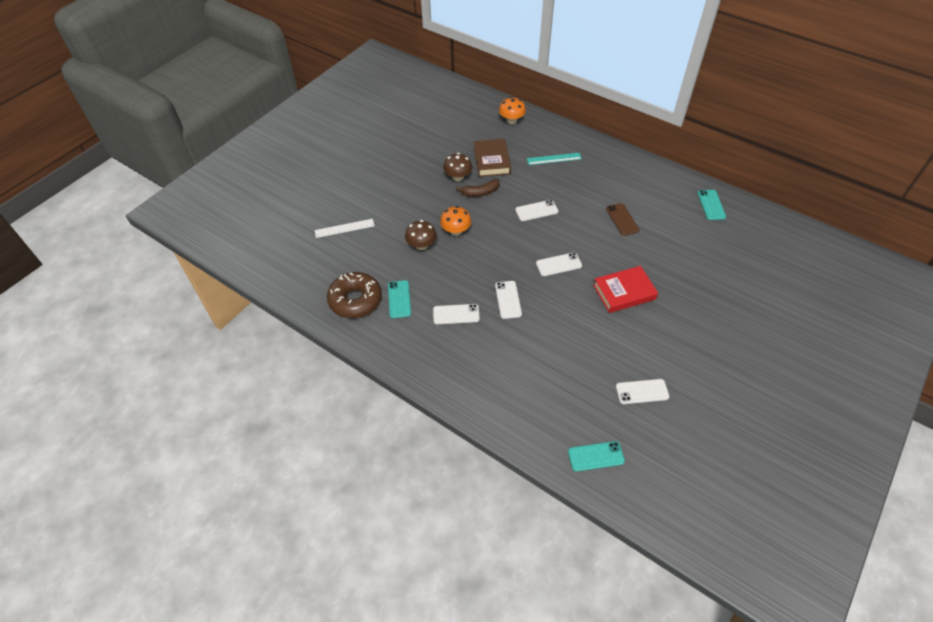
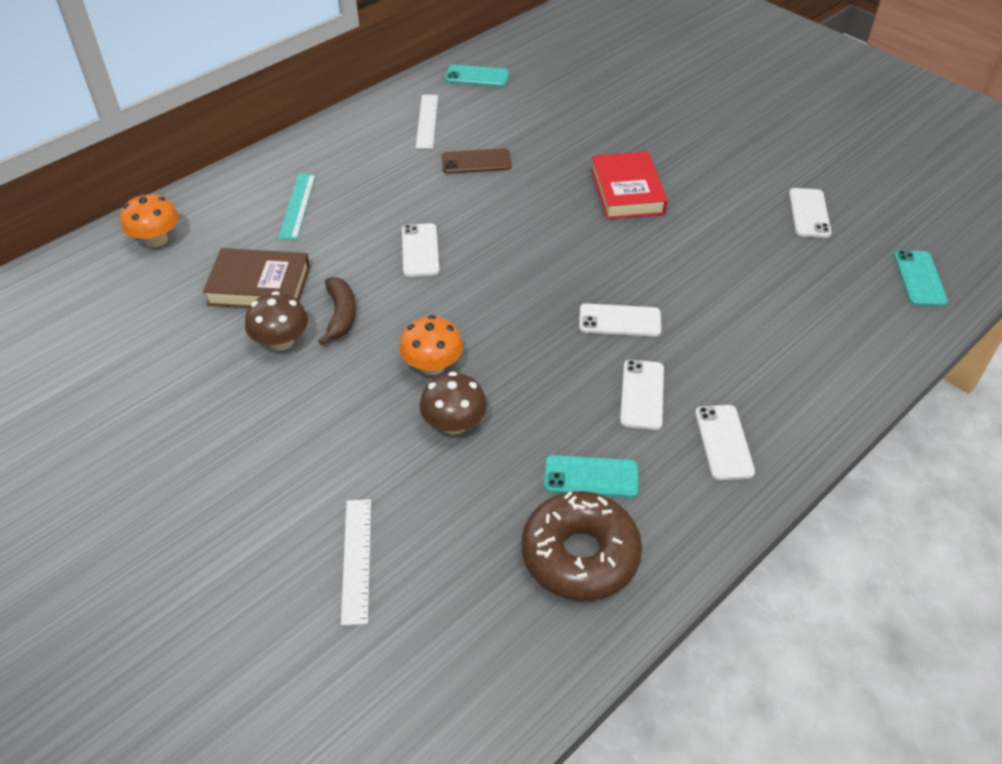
camera: 80 degrees left, 5 degrees down
(558, 264) = (554, 247): white phone -> white phone (724, 442)
(651, 191) = (427, 121): none -> white ruler

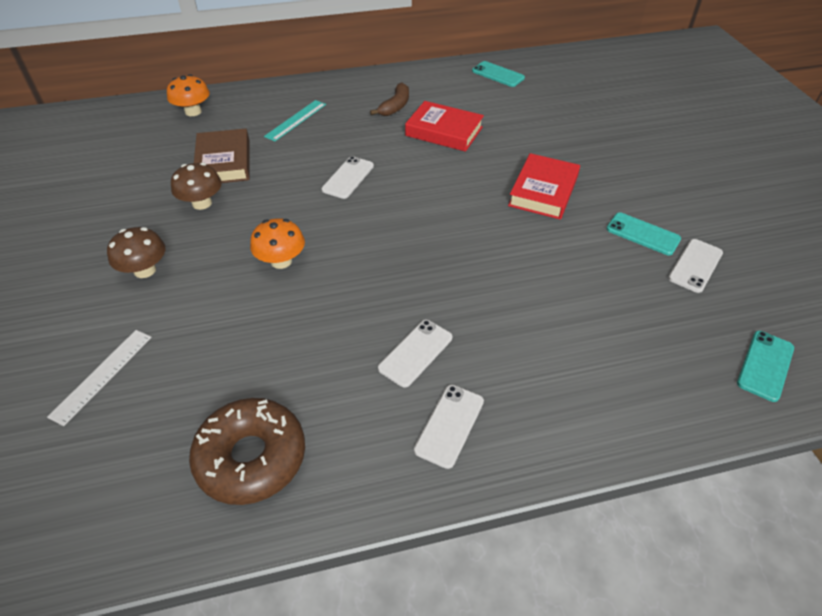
camera: 30 degrees right, 0 degrees up
(259, 286) = (224, 162): brown book -> brown book turned 45 degrees clockwise
(341, 315) = (255, 201): brown banana -> brown banana (395, 106)
(427, 121) = (434, 93): white ruler -> none
(454, 423) = (257, 309): brown mushroom -> brown mushroom (145, 270)
(476, 162) = (444, 131): brown phone -> red book
(591, 477) = (317, 399): turquoise phone -> turquoise phone (643, 234)
(619, 320) = (449, 286): white phone -> none

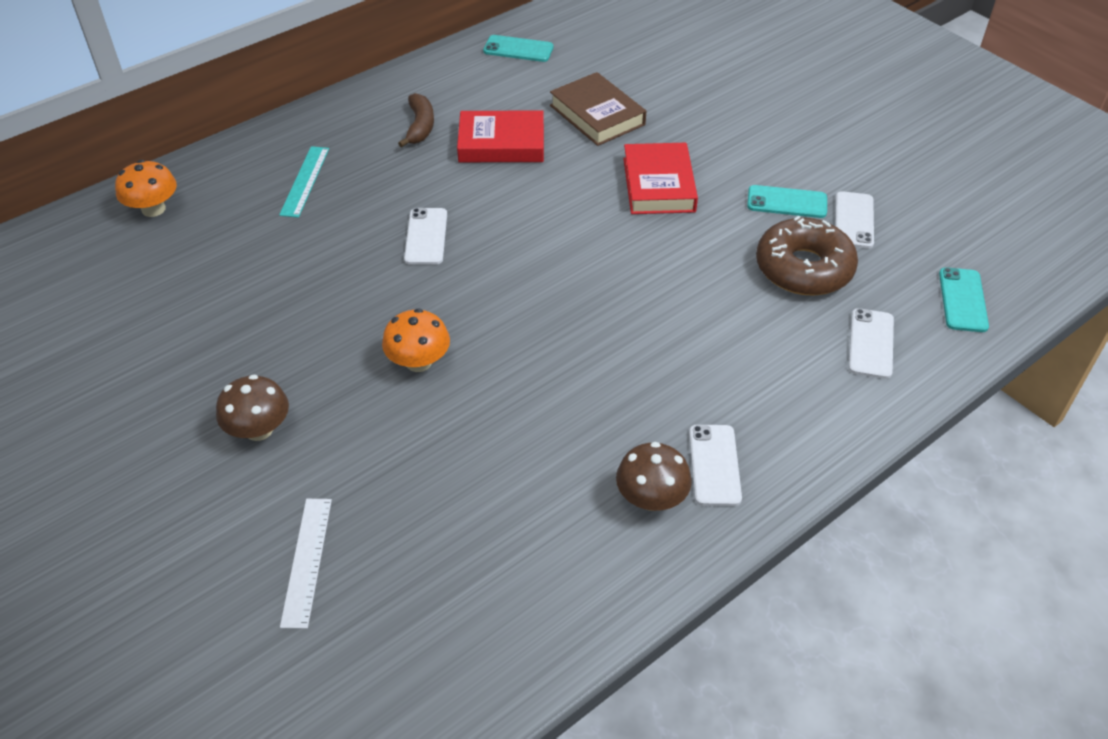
camera: 25 degrees left, 0 degrees up
(202, 203) = (265, 325): brown mushroom -> brown mushroom (651, 498)
(224, 162) = (252, 265): brown book -> brown book (597, 115)
(251, 457) = (540, 574): brown donut -> brown donut (803, 268)
(416, 353) = (636, 408): white phone -> white phone (871, 343)

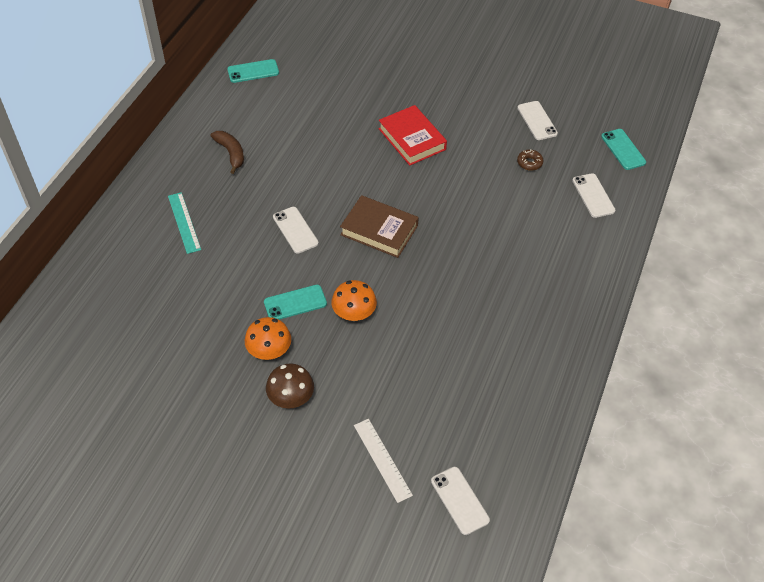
camera: 30 degrees left, 5 degrees up
(153, 209) = (94, 283): orange mushroom -> orange mushroom (269, 351)
(501, 143) = (294, 146): red book -> none
(597, 115) = (340, 103): brown book -> brown book (379, 230)
(651, 498) = (540, 336): brown mushroom -> none
(714, 465) = (559, 302): white phone -> white phone (460, 500)
(787, 202) = (493, 123): turquoise phone -> turquoise phone (295, 303)
(803, 268) = (529, 163): brown donut -> brown donut, size x0.41

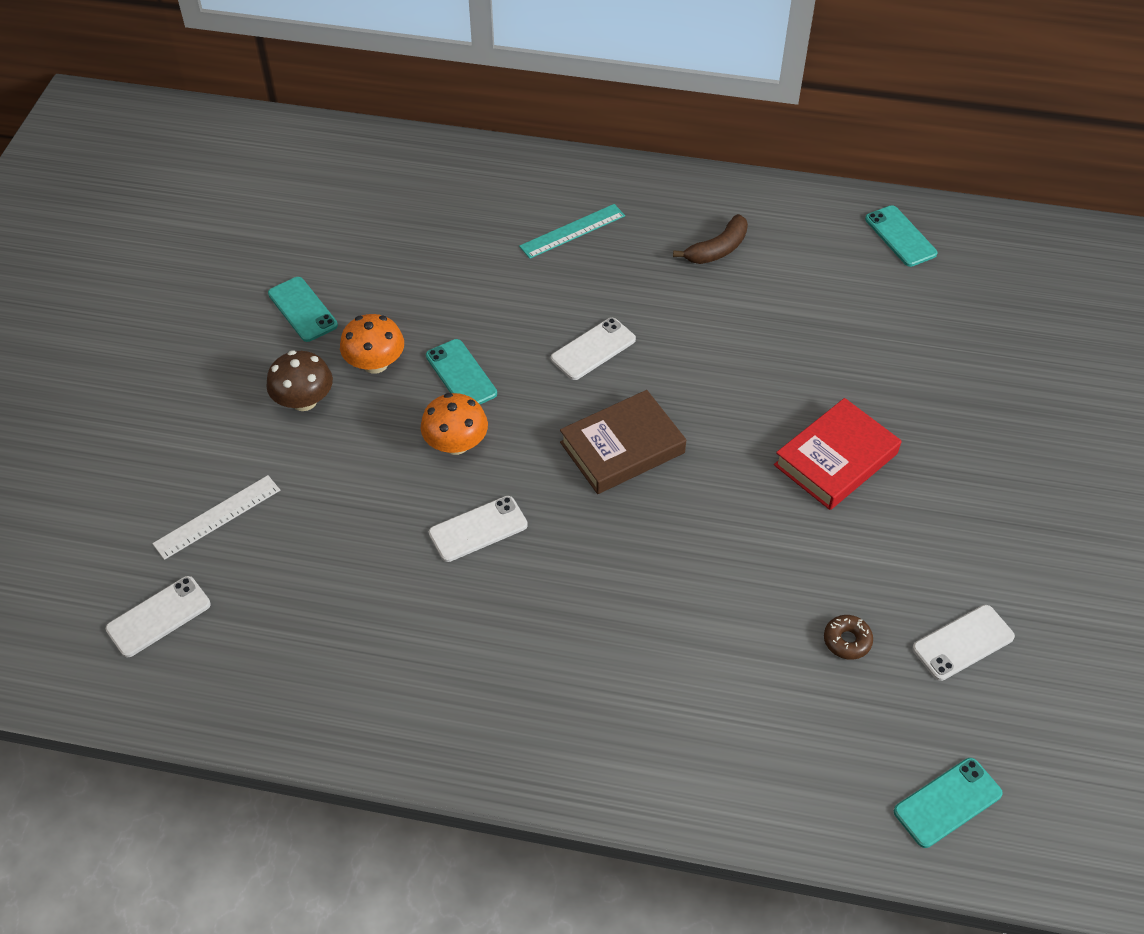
camera: 80 degrees right, 0 degrees up
(200, 391) = (302, 309): none -> turquoise phone
(379, 230) = (622, 447): brown book -> brown book turned 45 degrees clockwise
(593, 195) = (802, 755): white phone -> white phone (478, 529)

